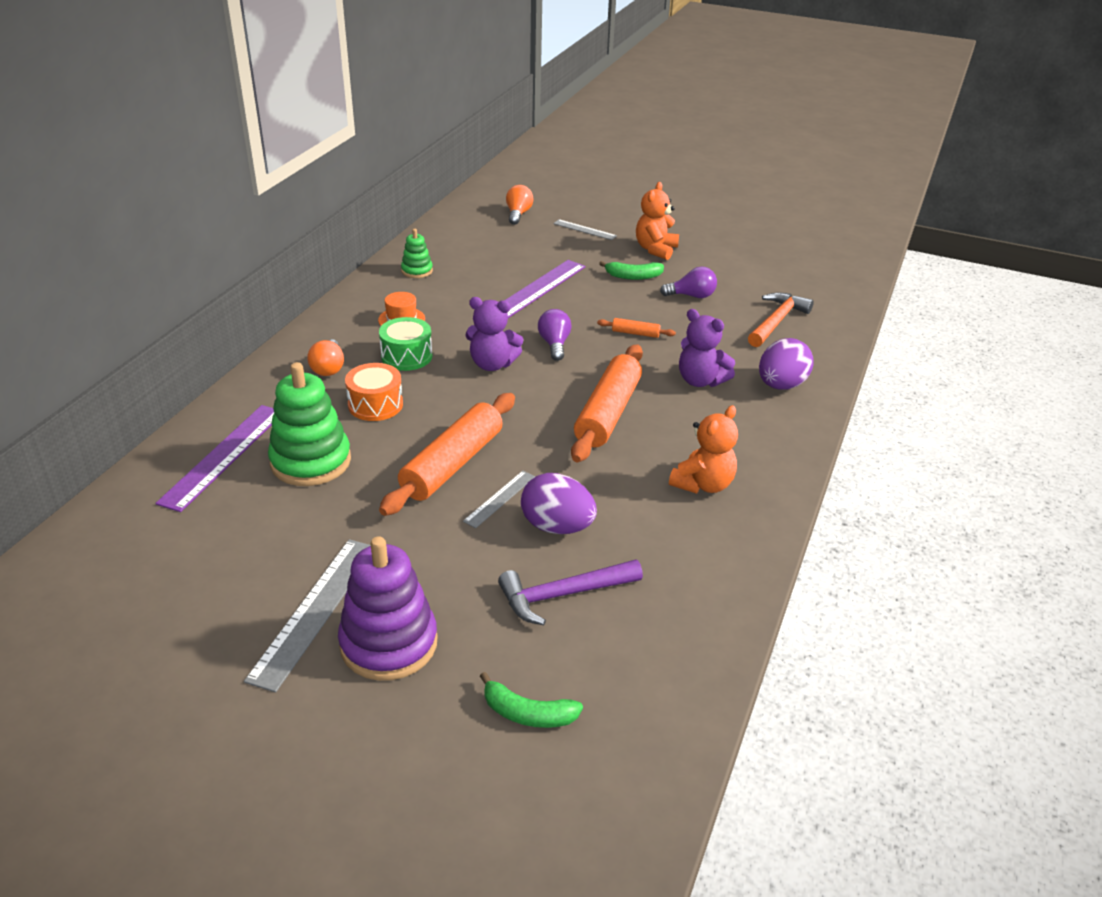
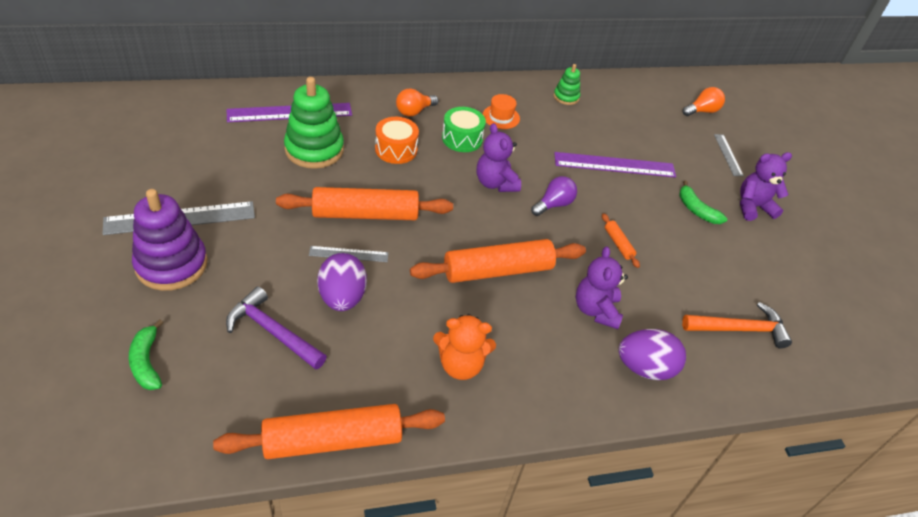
camera: 50 degrees right, 10 degrees up
(655, 249) = (753, 207): orange teddy bear -> purple teddy bear
(691, 296) = (711, 257): purple light bulb -> none
(733, 602) = (333, 440): none -> orange rolling pin

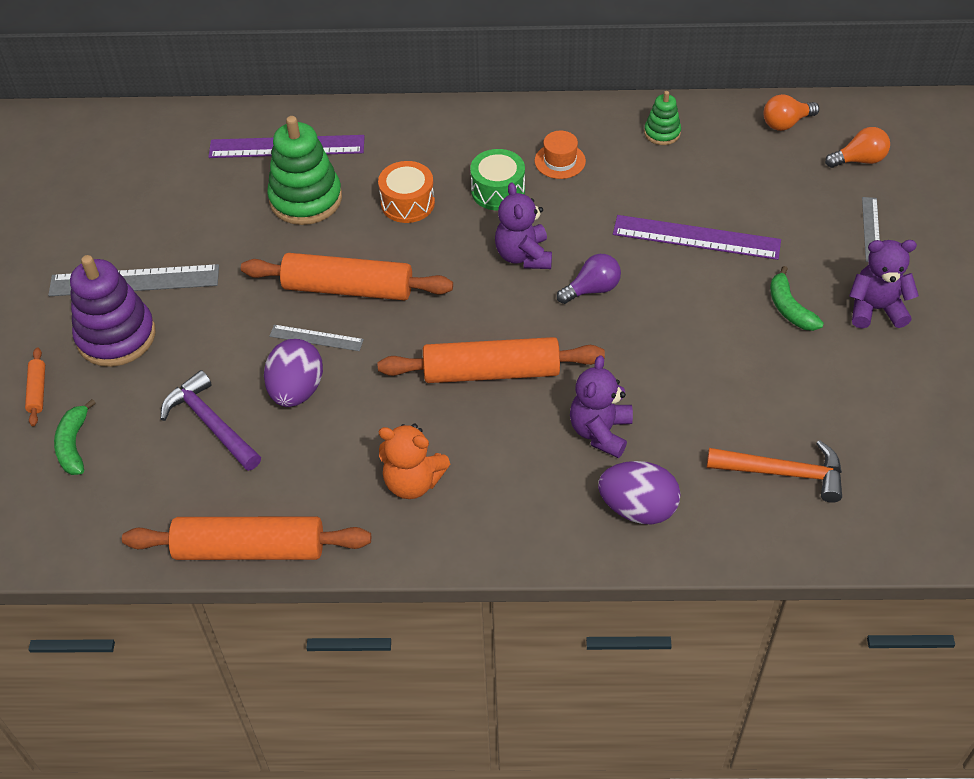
camera: 20 degrees right, 5 degrees up
(414, 111) = (445, 149): orange light bulb -> orange light bulb (786, 123)
(618, 244) = (661, 348): orange rolling pin -> orange rolling pin (37, 391)

